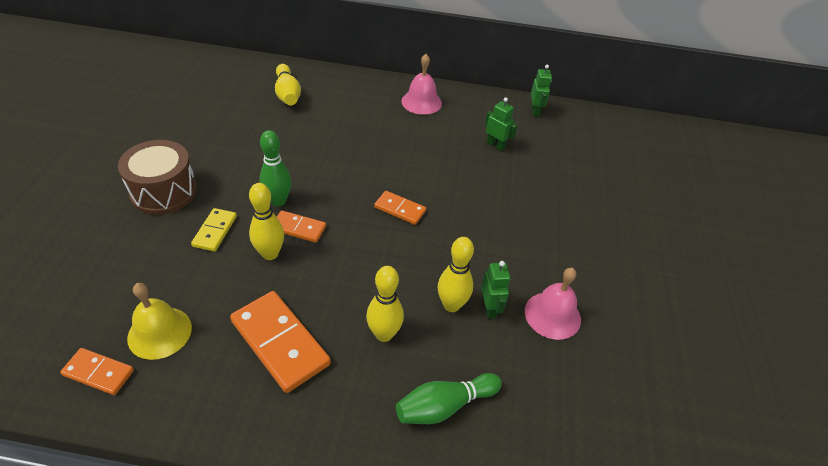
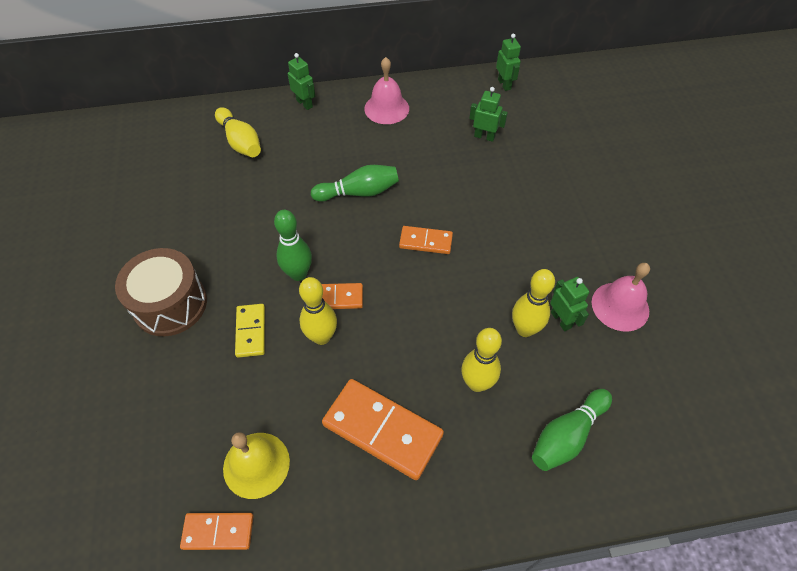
camera: 15 degrees left, 10 degrees up
(355, 81) = (304, 103): none -> green robot
(363, 156) = (359, 192): none -> green bowling pin

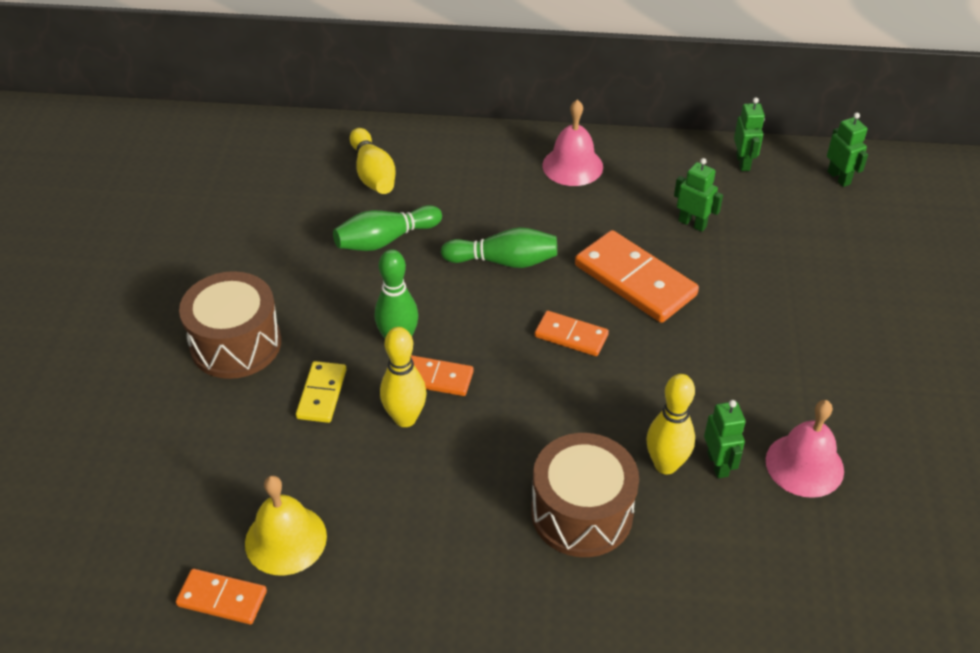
camera: 15 degrees right, 10 degrees down
(304, 103) = (467, 142): green robot -> green robot (839, 178)
(382, 430) = (446, 537): orange domino -> orange domino (635, 280)
(477, 383) = (582, 513): yellow bowling pin -> brown drum
(567, 435) = (678, 597): green bowling pin -> green bowling pin (385, 240)

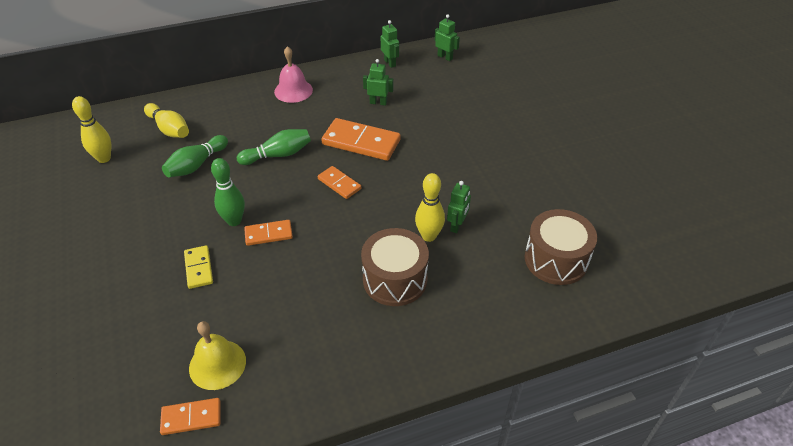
camera: 25 degrees left, 0 degrees up
(236, 344) = (124, 257): brown drum -> brown drum (556, 259)
(405, 418) = (261, 264): yellow bowling pin -> yellow bowling pin (104, 158)
(571, 336) = (339, 184): orange domino -> orange domino turned 45 degrees clockwise
(718, 464) = (457, 225): green robot -> green robot turned 60 degrees clockwise
(804, 465) = (502, 210): pink bell -> none

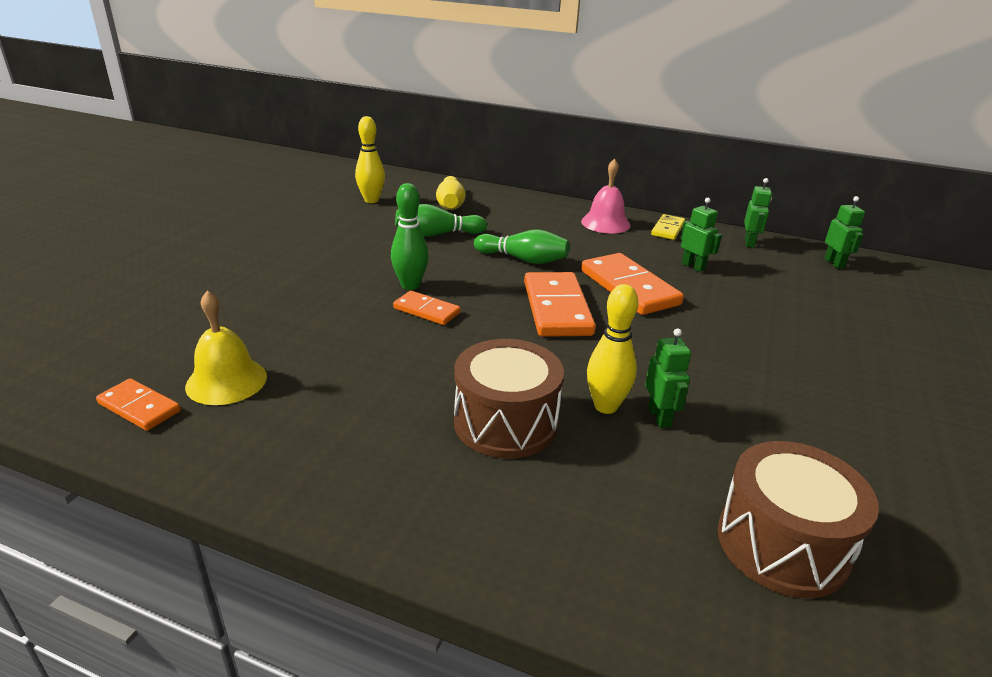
camera: 40 degrees right, 15 degrees down
(198, 268) = (327, 302): yellow domino -> yellow domino (667, 229)
(339, 184) = (557, 308): orange domino -> orange domino, size x1.79
(457, 225) = (659, 417): green robot -> green robot turned 75 degrees counterclockwise

